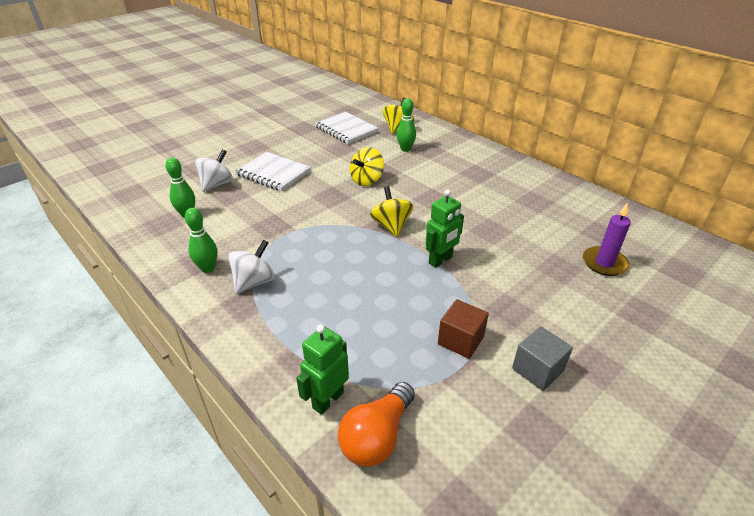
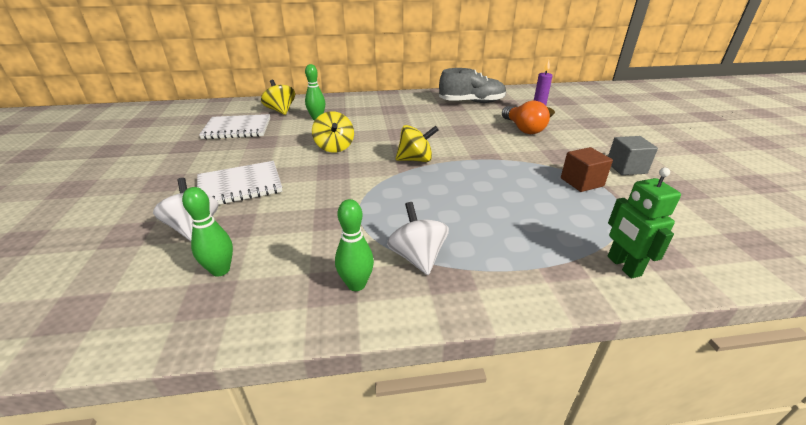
camera: 55 degrees left, 5 degrees down
(377, 436) = (675, 254): orange light bulb -> orange light bulb (523, 129)
(391, 226) = (415, 160): yellow spinning top -> yellow spinning top turned 150 degrees clockwise
(440, 260) = (483, 157): green robot -> none
(565, 209) = (471, 102): none -> grey shoe

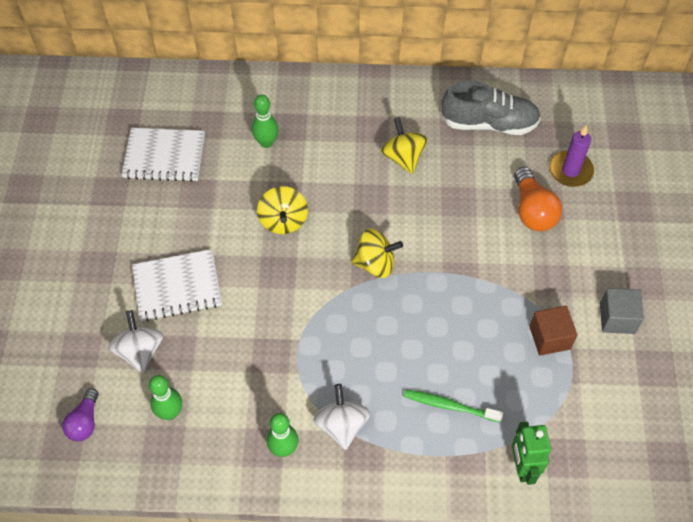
camera: 10 degrees right, 25 degrees up
(110, 290) = (85, 421): none -> purple light bulb
(281, 111) = (218, 112): yellow spinning top -> yellow spinning top (403, 157)
(521, 231) = (449, 406): none -> green toothbrush

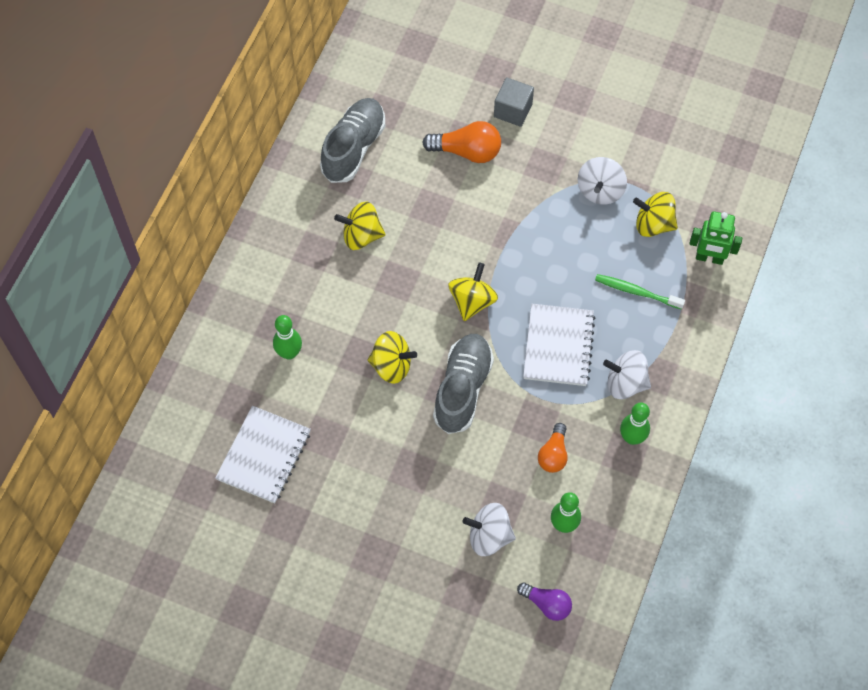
camera: 70 degrees left, 5 degrees up
(177, 287) = (430, 484): white notebook -> white notebook (558, 346)
(241, 381) = (553, 454): none -> orange light bulb
(281, 284) = (462, 389): none -> grey shoe
(449, 406) = (636, 292): green toothbrush -> green toothbrush turned 75 degrees clockwise
(535, 399) = (653, 224): none -> yellow spinning top
(549, 338) = (600, 190): brown cube -> white spinning top
(570, 171) = (437, 104): purple candle -> none
(617, 318) = (600, 133): grey cube -> grey cube (513, 110)

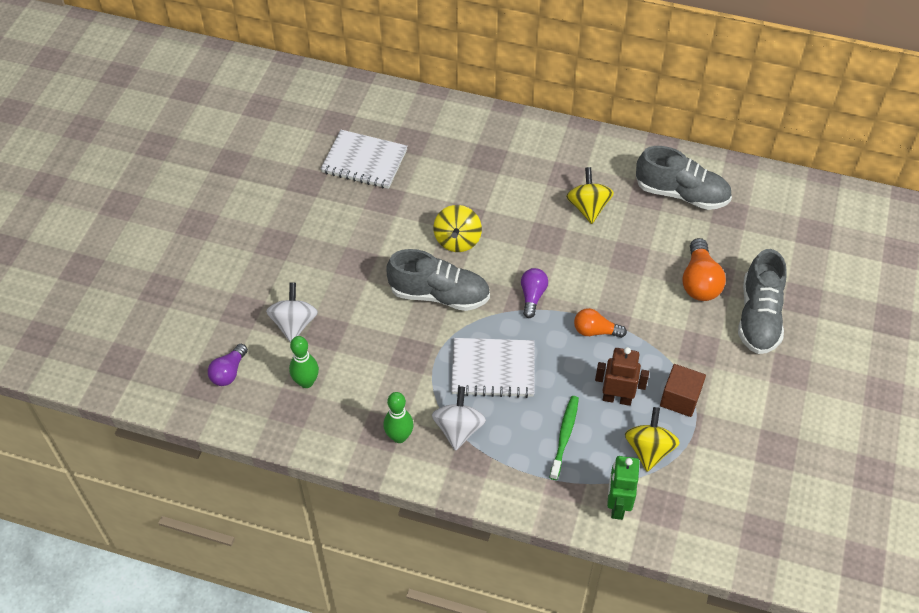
camera: 85 degrees right, 10 degrees down
(289, 353) = (462, 168): green bowling pin -> none
(472, 301) = (532, 296): yellow spinning top -> purple light bulb
(513, 110) = (758, 317): grey cube -> grey shoe
(553, 454) = (377, 370): orange light bulb -> orange light bulb (595, 331)
(597, 242) = (617, 398): none -> brown robot
(600, 190) = (680, 399): white spinning top -> brown cube

